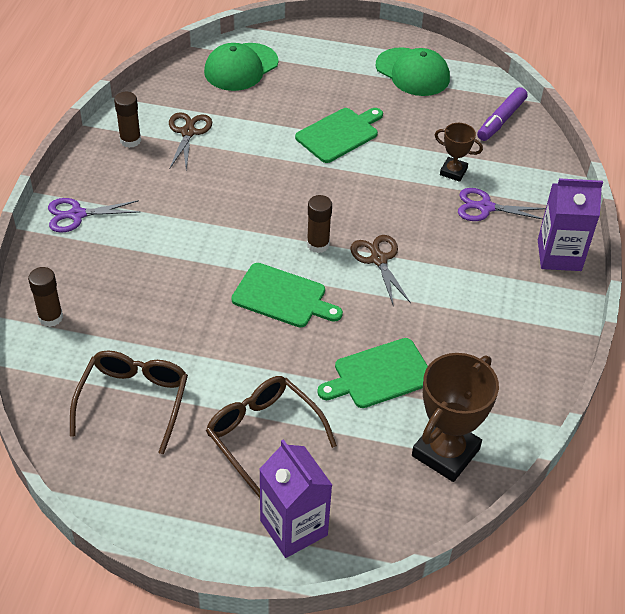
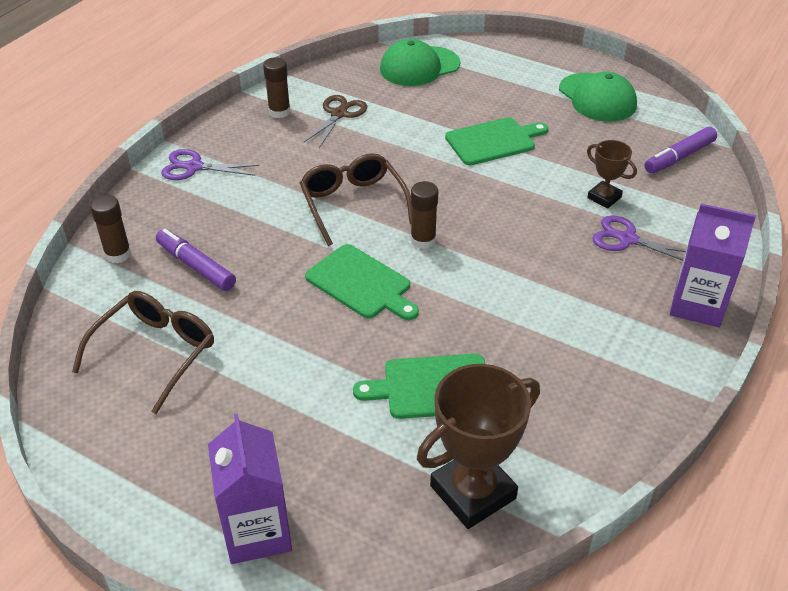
camera: 20 degrees right, 5 degrees down
(129, 313) = (196, 266): none -> purple marker
(263, 434) = (272, 420): brown glasses -> brown glasses (353, 204)
(378, 259) = (483, 268): brown scissors -> none

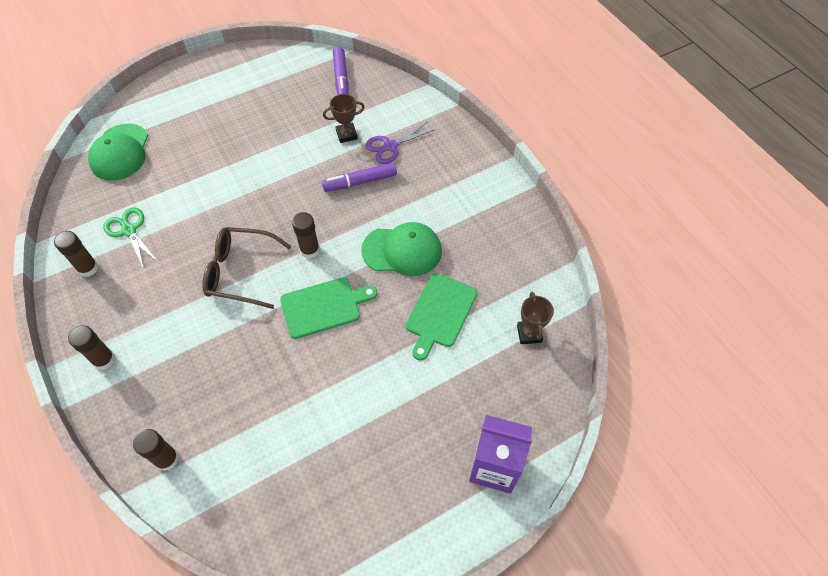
camera: 60 degrees left, 15 degrees up
(155, 352) = (297, 470): brown glasses -> none
(193, 167) = (104, 360): purple scissors -> brown glue stick
(196, 266) = (226, 406): purple marker -> purple marker (360, 182)
(339, 114) = (129, 230): brown scissors -> green scissors
(473, 492) = (529, 333): brown trophy -> brown trophy, size x0.54
(493, 141) = (244, 157): green cutting board -> none
(597, 98) = (250, 79): green cap -> green cap (402, 251)
(697, 305) = (464, 148): purple carton -> none

